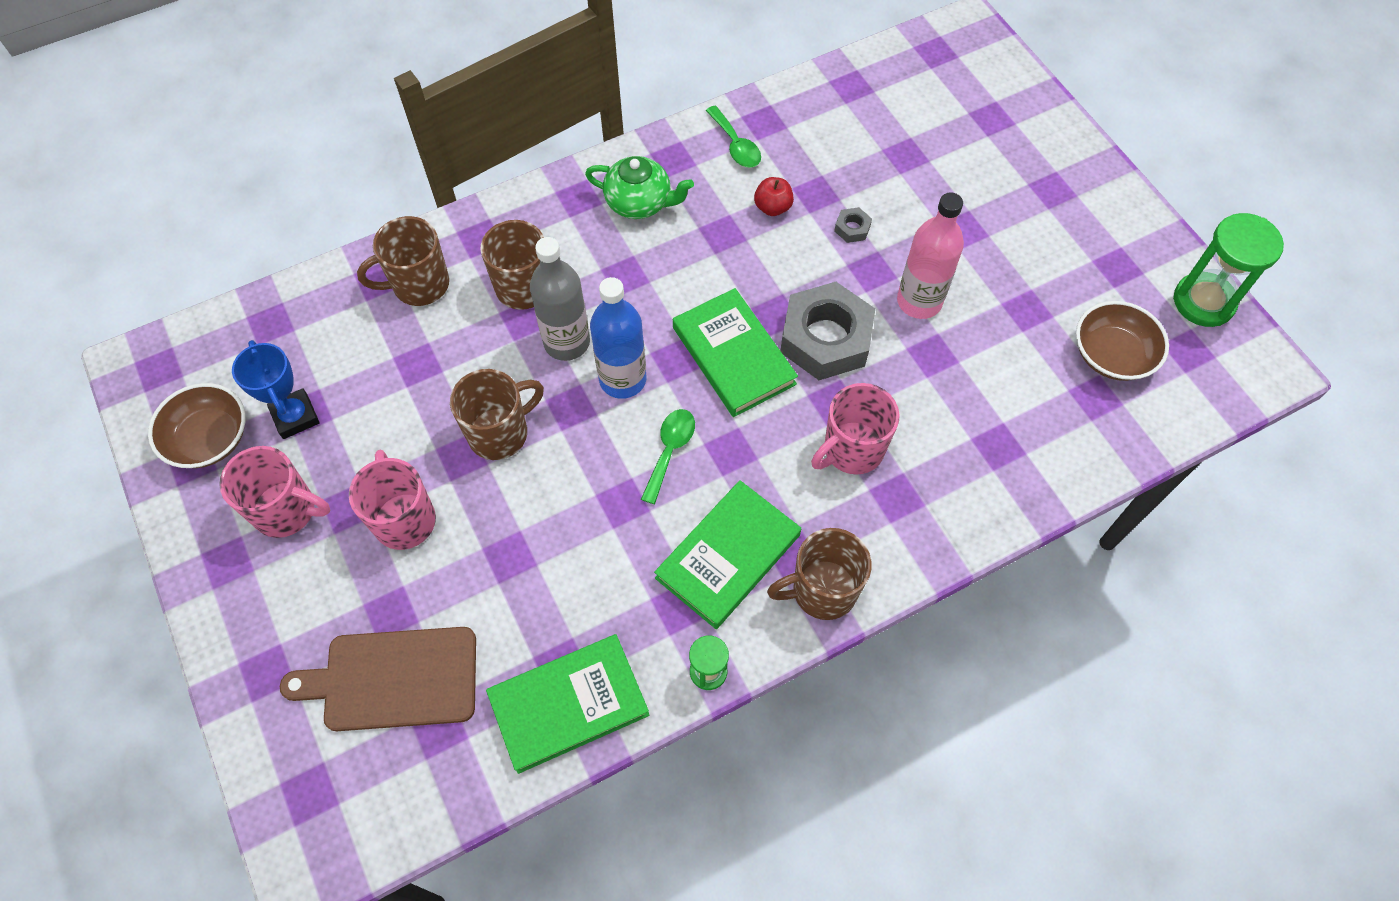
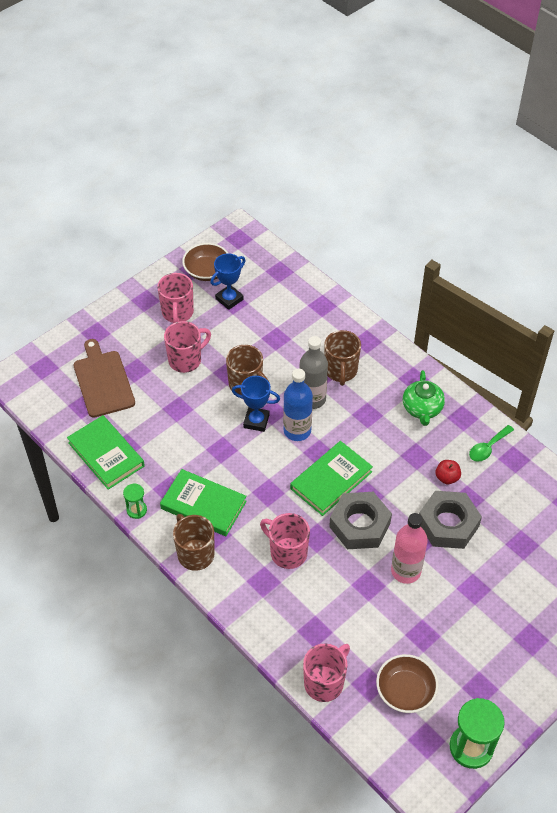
camera: 75 degrees right, 10 degrees down
(419, 285) = (325, 324): brown mug -> none
(582, 435) = (256, 421): none -> blue trophy
(670, 451) = (259, 463): green spoon -> none
(852, 228) = (448, 524): grey nut -> grey nut, size x2.49
(1086, 454) = (324, 683): none -> pink mug

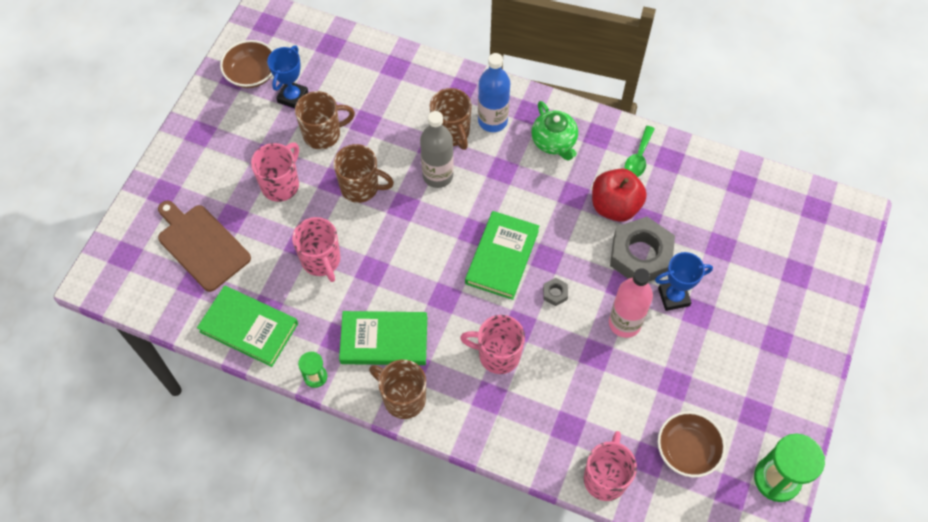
camera: 25 degrees left, 10 degrees up
(177, 313) = (244, 134): pink mug -> pink mug (321, 260)
(238, 335) = (323, 134): none -> brown mug
(256, 421) = (392, 224): blue trophy -> blue trophy (673, 297)
(297, 431) = (440, 217): blue bottle -> blue bottle (492, 121)
(360, 525) = (555, 293): grey nut -> grey nut, size x0.40
(447, 478) = (615, 206): red apple -> red apple, size x1.91

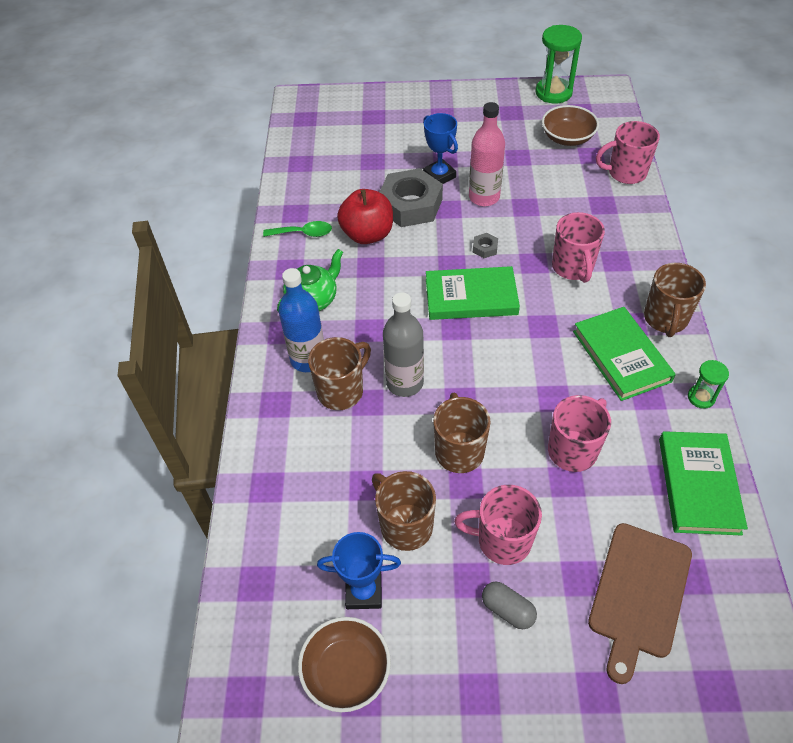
camera: 110 degrees left, 10 degrees down
(236, 167) = (507, 610): none -> grey capsule

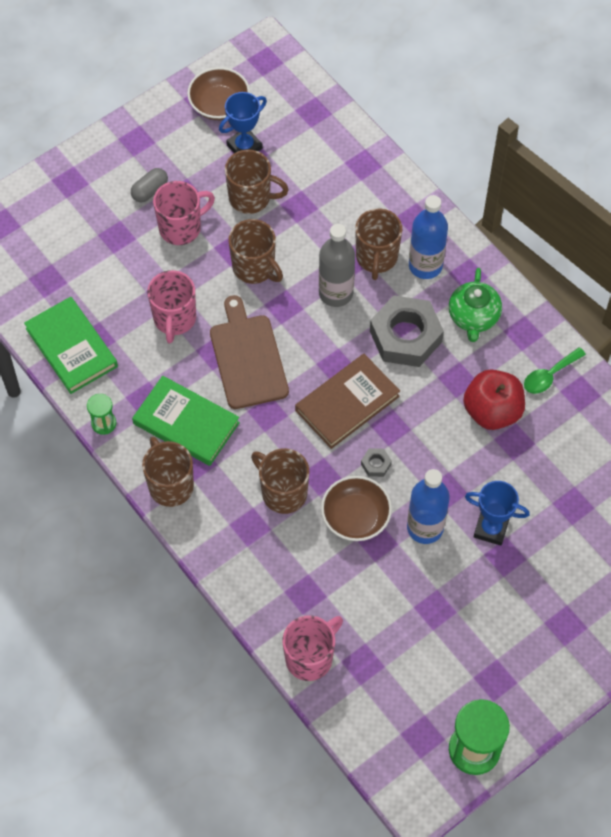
camera: 140 degrees right, 10 degrees up
(410, 205) = (485, 472): grey nut -> grey nut (406, 336)
(471, 297) = (347, 403): green book -> brown book
(484, 197) = (425, 528): pink bottle -> blue bottle
(507, 610) = (150, 191): grey capsule -> grey capsule turned 45 degrees counterclockwise
(567, 138) = (405, 675): brown bowl -> brown bowl (355, 517)
(572, 267) = (283, 492): pink mug -> brown mug
(639, 594) = (74, 249): brown cutting board -> brown cutting board (247, 358)

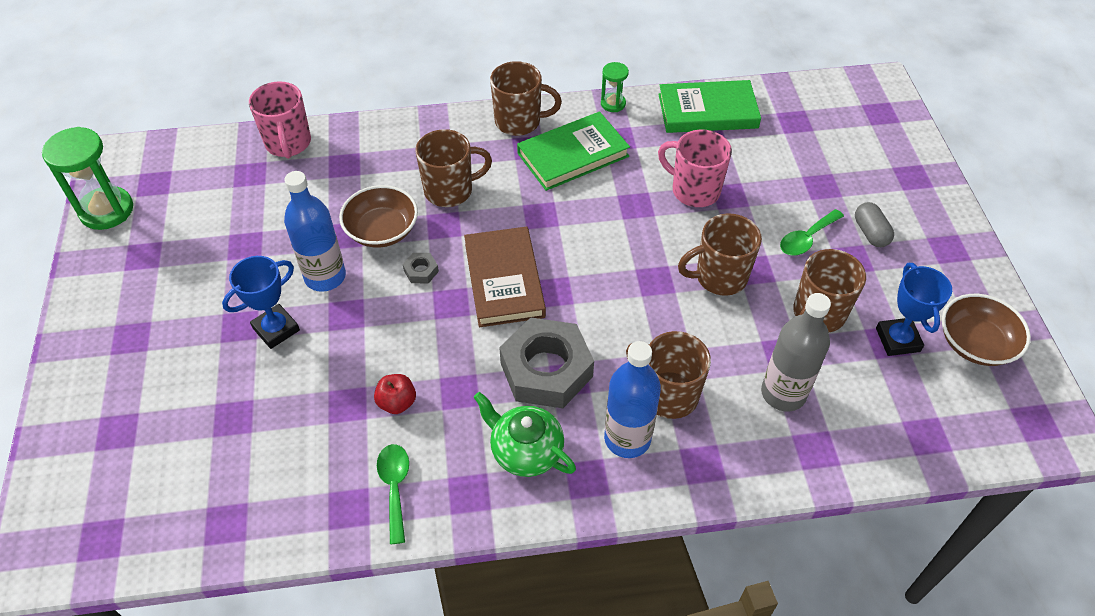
camera: 120 degrees right, 10 degrees down
(181, 228) = (806, 239): pink mug -> green spoon
(247, 358) = (612, 226): brown cutting board -> none
(336, 293) = (643, 333): grey bottle -> grey bottle (783, 393)
(492, 411) = (397, 402): red apple -> red apple, size x0.52

